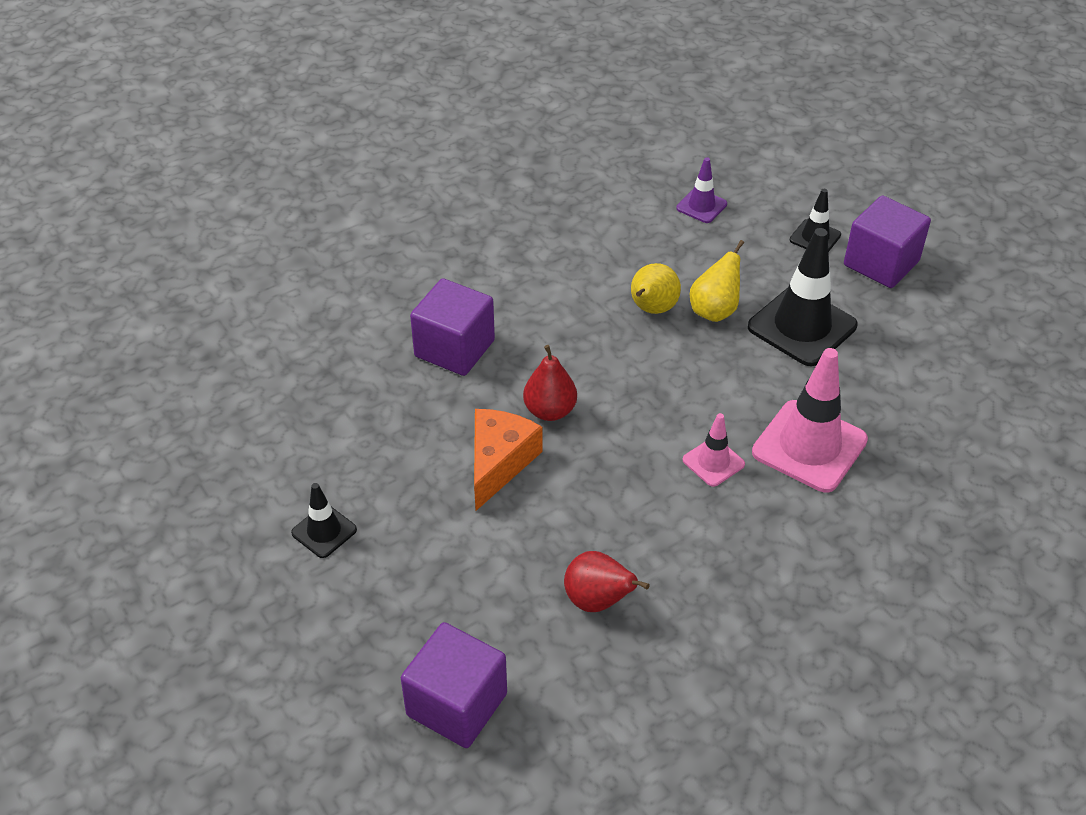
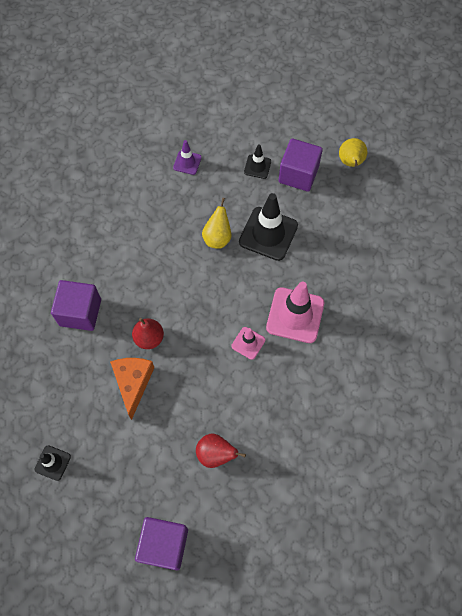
camera: 20 degrees left, 20 degrees up
(652, 309) = (182, 248): yellow pear -> yellow pear (350, 162)

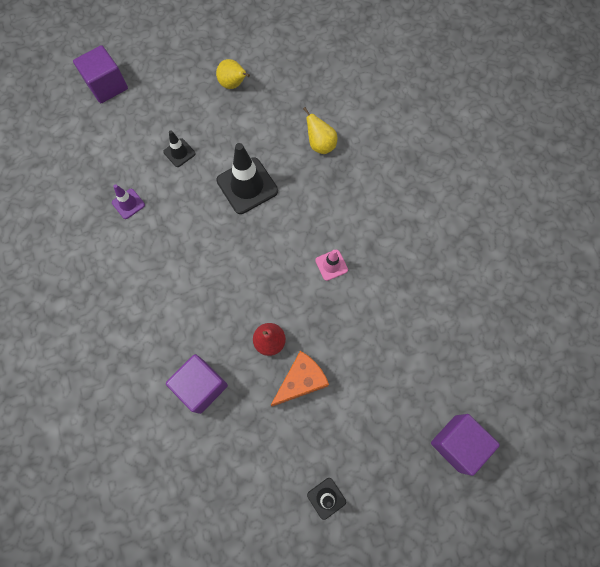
camera: 55 degrees left, 5 degrees up
(133, 383) = (301, 381): orange cheese -> orange cheese turned 105 degrees clockwise
(215, 454) = (408, 352): red pear -> none
(217, 238) = (220, 226): yellow pear -> yellow pear (320, 145)
(295, 315) = (333, 214): pink traffic cone -> none
(298, 174) = (212, 128): purple cube -> purple cube (107, 86)

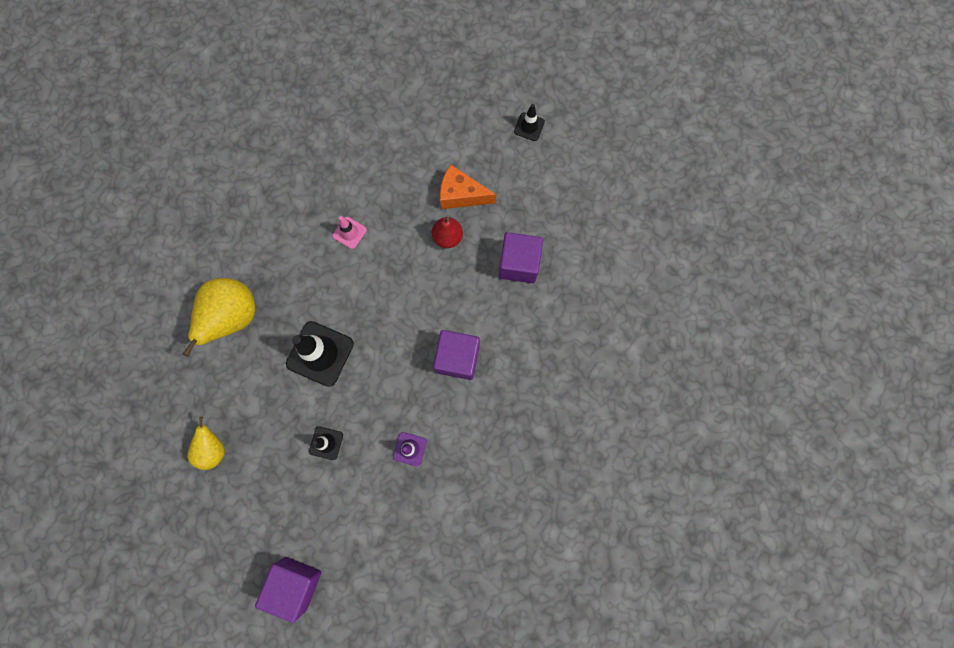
camera: 125 degrees left, 5 degrees up
(320, 145) = (234, 317): yellow pear -> yellow pear, size x1.75
(457, 443) = (429, 66): purple cube -> purple cube (457, 358)

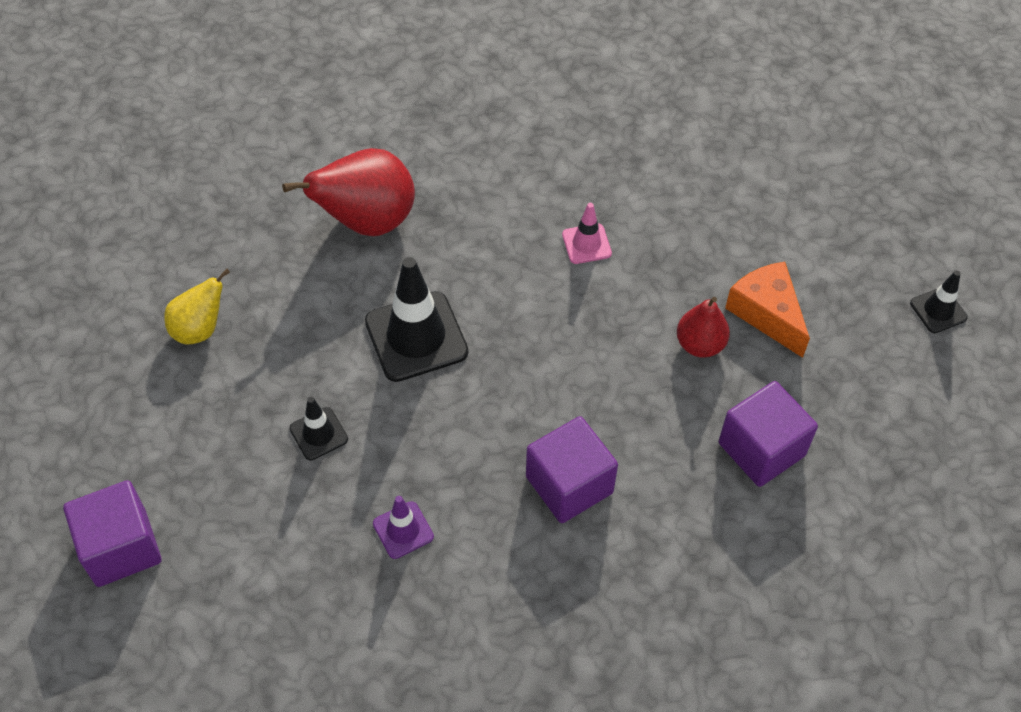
camera: 45 degrees right, 20 degrees down
(234, 317) = (367, 222): yellow pear -> red pear

